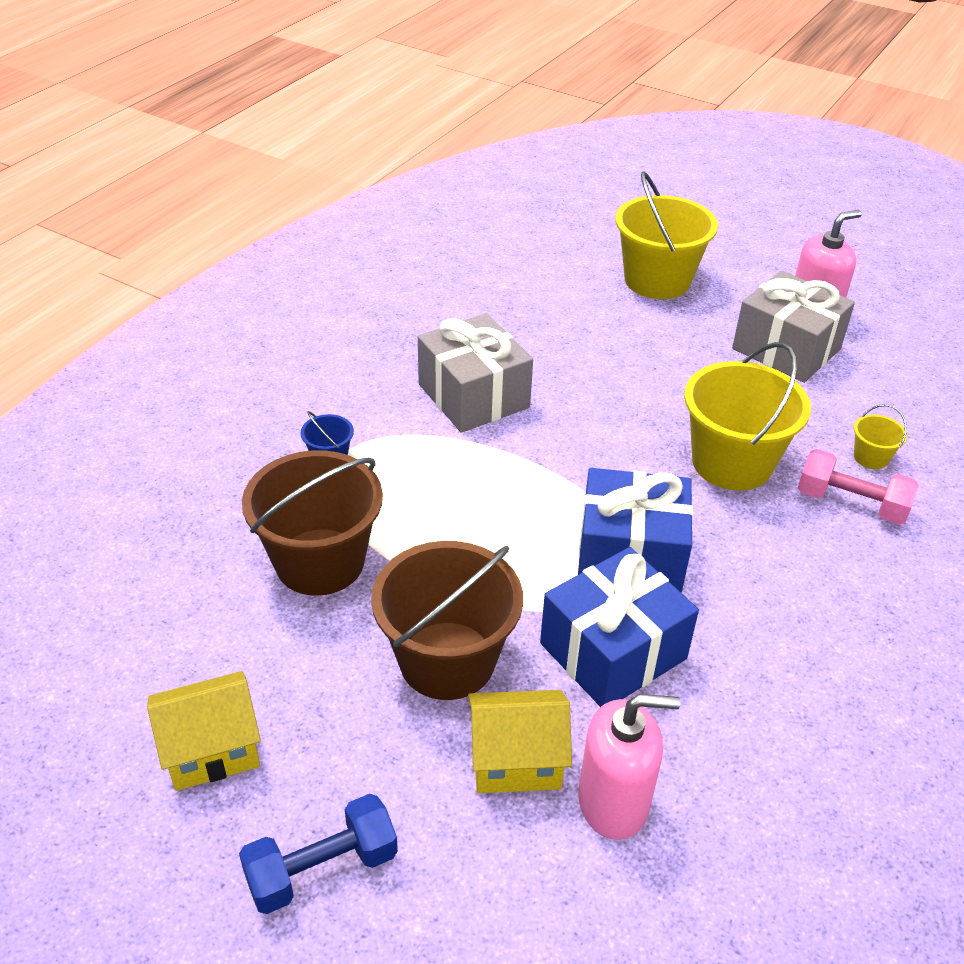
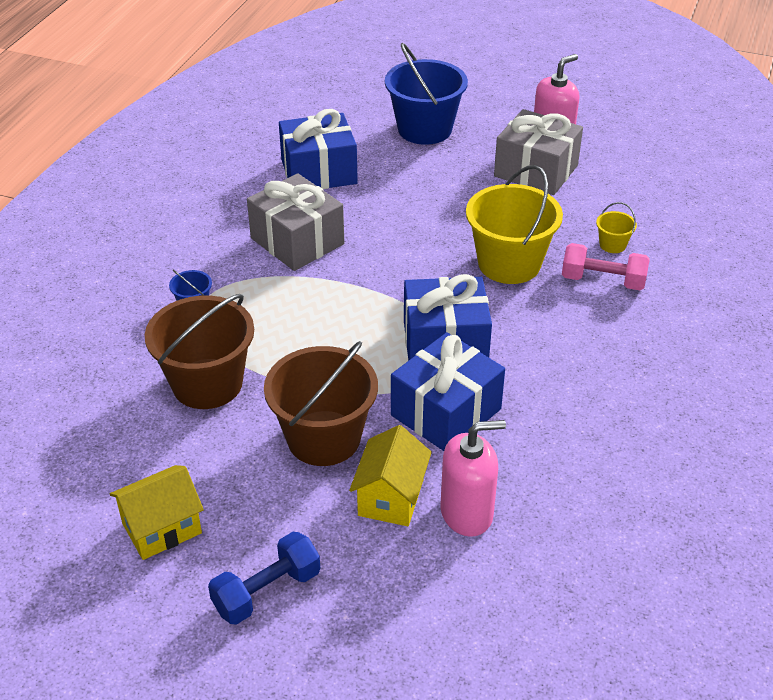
camera: 10 degrees left, 0 degrees up
(516, 761) = (391, 497): yellow house -> yellow house turned 60 degrees counterclockwise
(519, 315) = (319, 172): none -> blue gift
(657, 280) = (424, 129): yellow bucket -> blue bucket

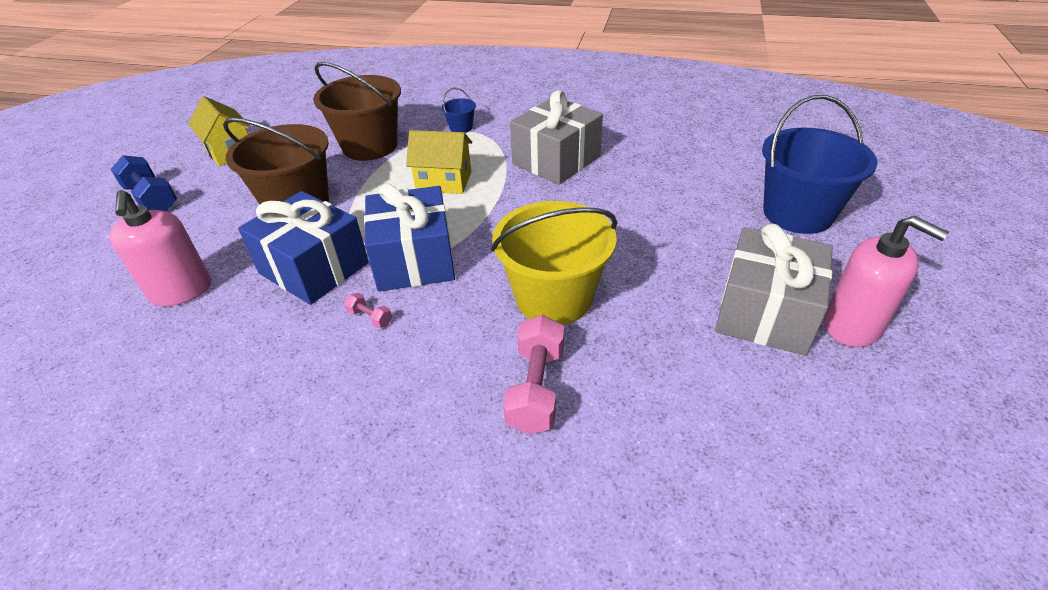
camera: 85 degrees right, 0 degrees up
(319, 172) = (671, 158): blue gift -> none
(391, 497) = (218, 245): yellow house -> yellow house (444, 181)
(522, 368) = (370, 318): none -> pink dumbbell
(612, 245) = (621, 399): yellow bucket -> none

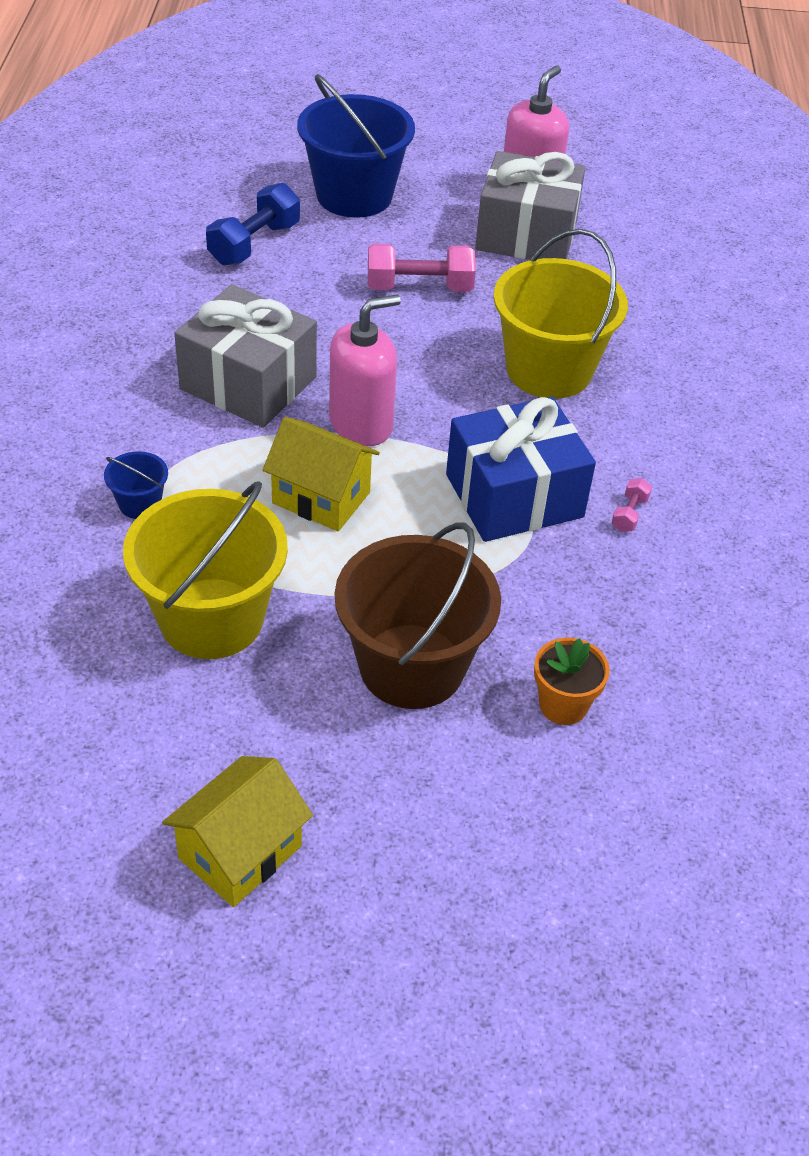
camera: 105 degrees left, 5 degrees up
(152, 199) = (431, 911): blue dumbbell -> blue dumbbell (254, 244)
(181, 291) = (648, 732): pink soap dispenser -> pink soap dispenser (361, 424)
(229, 257) = (563, 705): none -> orange flower pot
(314, 268) = (558, 595): blue gift -> none
(370, 146) = (211, 618): brown bucket -> yellow bucket
(444, 181) = (321, 498): yellow house -> yellow house turned 60 degrees counterclockwise
(536, 388) = (677, 374): pink dumbbell -> pink dumbbell (419, 287)

